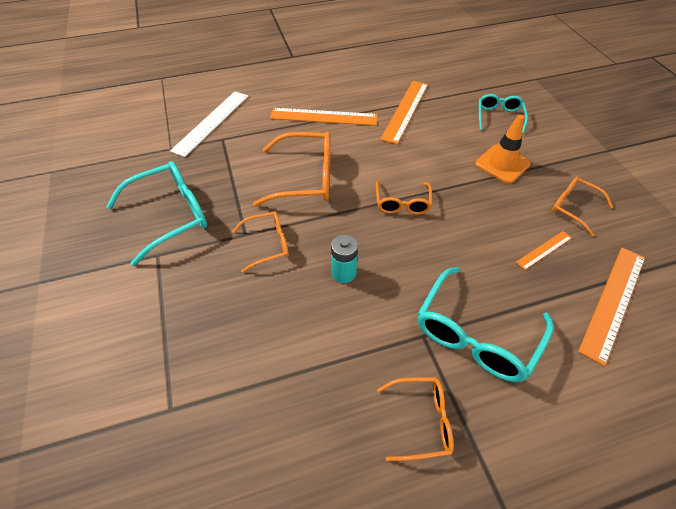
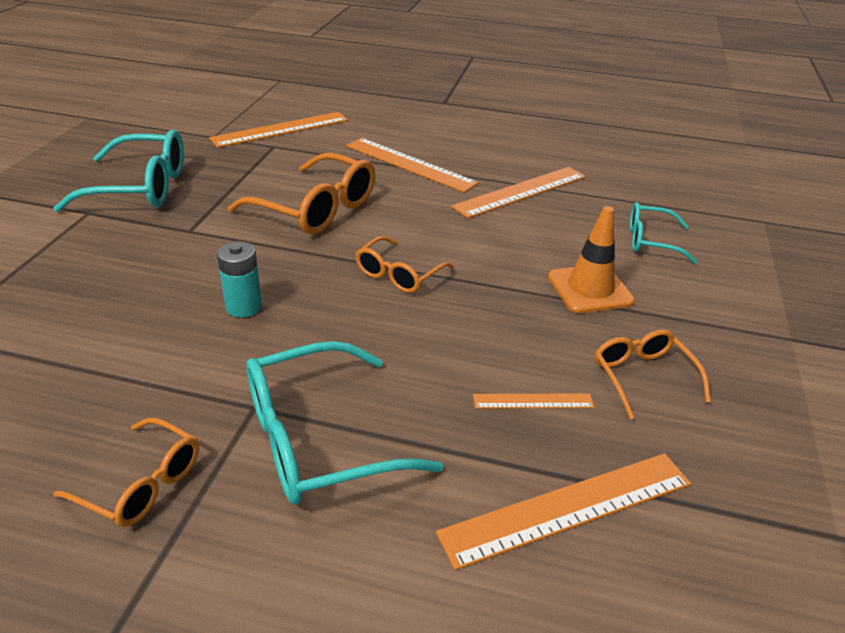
camera: 30 degrees right, 15 degrees down
(211, 122) = (281, 129): white ruler -> orange ruler
(268, 244) = (200, 248): orange glasses -> none
(499, 117) = (650, 241): turquoise glasses -> turquoise glasses turned 120 degrees counterclockwise

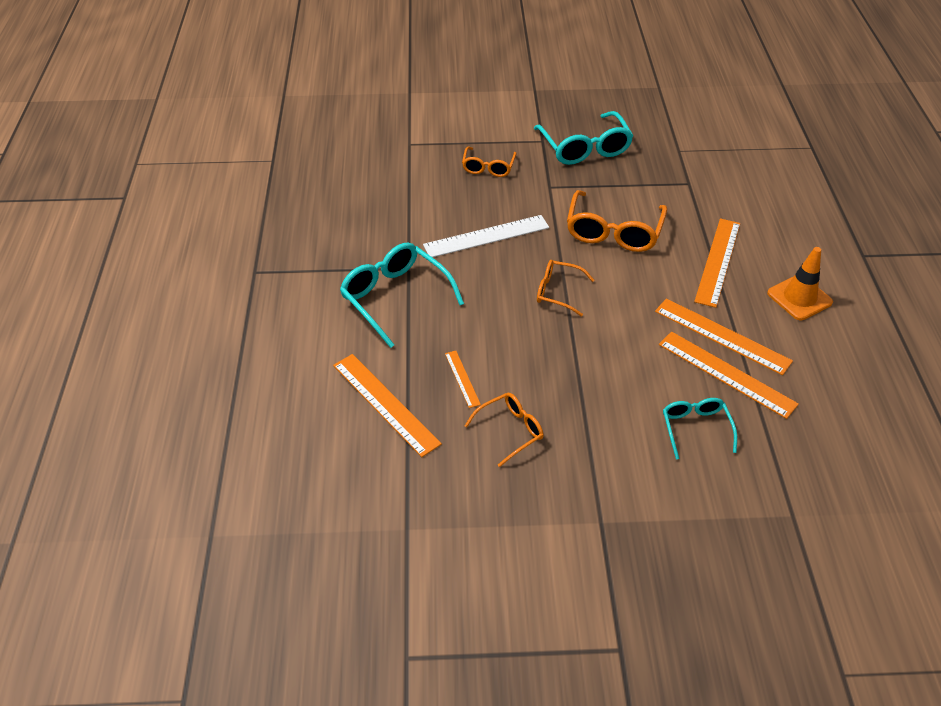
camera: 75 degrees right, 10 degrees up
(142, 484) = (346, 249): orange glasses -> orange glasses (488, 168)
(244, 307) = (486, 236): turquoise battery -> white ruler
(281, 129) = (719, 178): orange ruler -> orange ruler (726, 374)
(590, 289) = (599, 394): orange traffic cone -> orange traffic cone (799, 298)

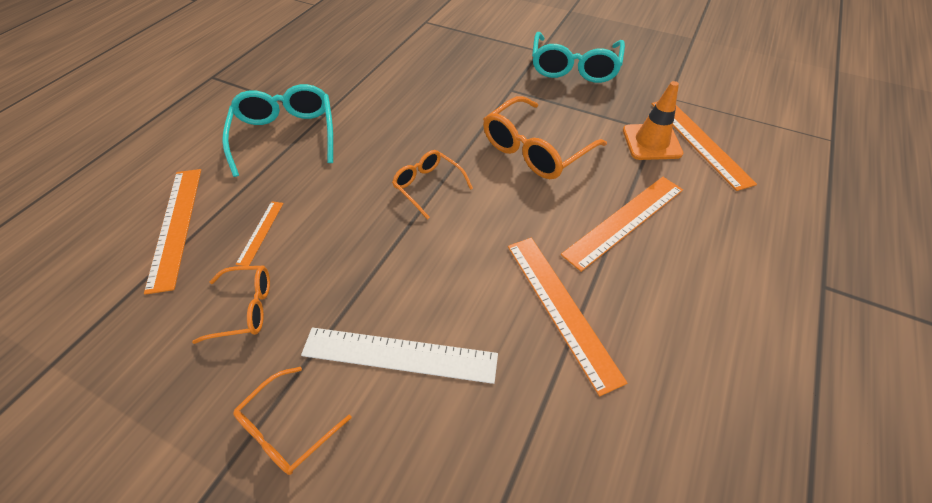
camera: 30 degrees right, 5 degrees up
(486, 236) = (413, 112): white ruler -> white ruler (399, 354)
(488, 168) = (471, 58): orange glasses -> orange glasses (287, 429)
(695, 428) = (433, 411): turquoise glasses -> none
(726, 374) = (528, 358): orange ruler -> orange ruler (699, 141)
(799, 298) = (696, 304): orange traffic cone -> orange traffic cone (651, 142)

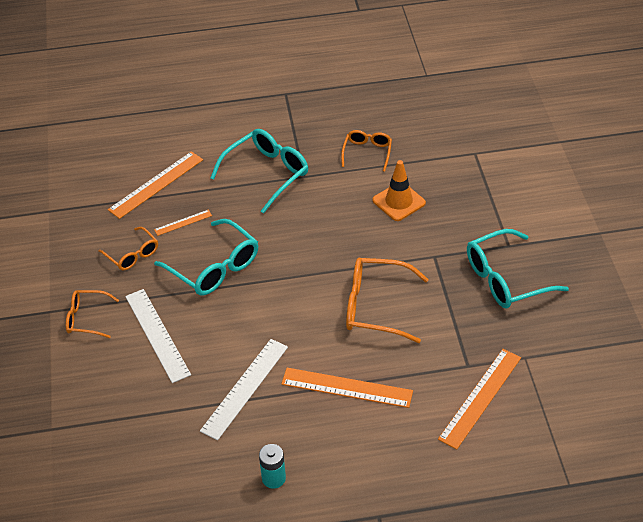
camera: 55 degrees right, 5 degrees down
(357, 240) = (214, 268): none -> turquoise glasses
(428, 186) = (287, 271): orange glasses -> orange glasses (367, 152)
(560, 308) = (244, 388): orange ruler -> white ruler
(651, 142) = (450, 369): orange traffic cone -> orange traffic cone (399, 202)
(723, 355) = (273, 478): none -> turquoise battery

